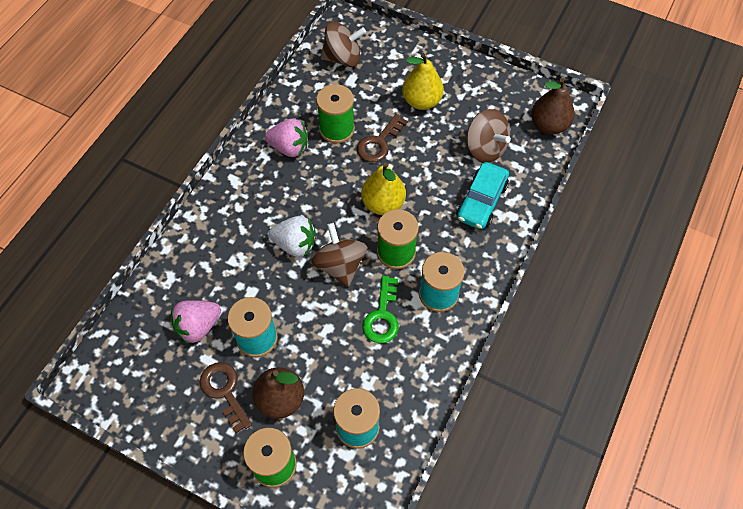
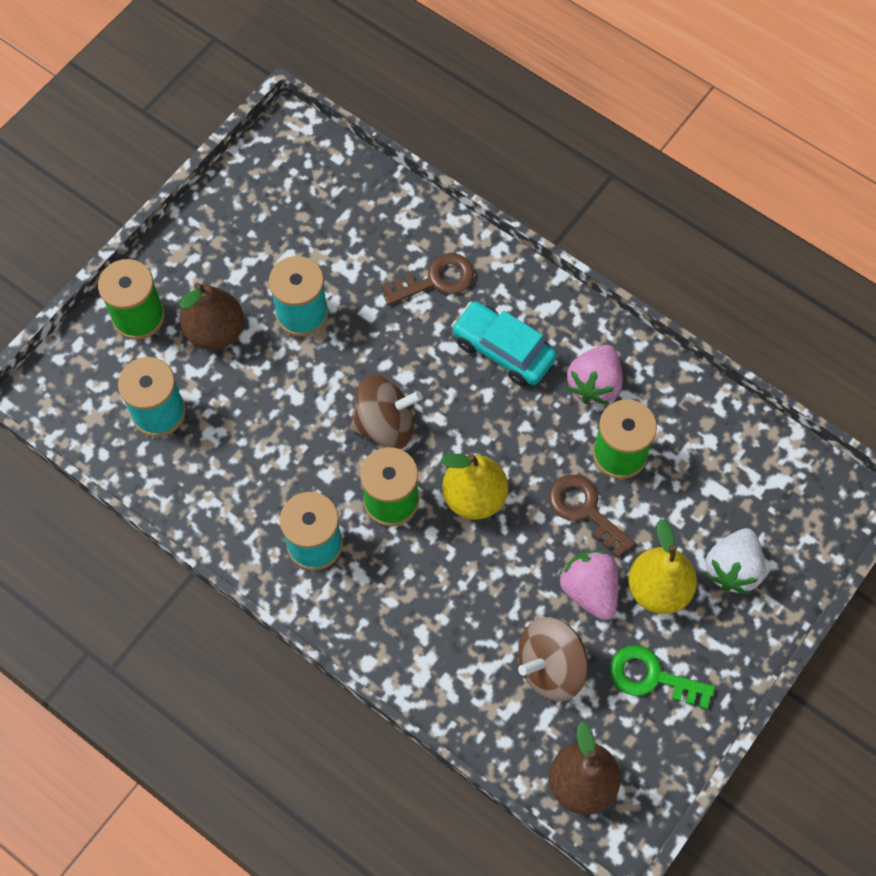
camera: 100 degrees right, 5 degrees up
(198, 326) = (333, 250): pink strawberry -> pink strawberry (589, 590)
(224, 391) = (241, 272): brown key -> brown key (436, 280)
(295, 244) = (429, 373): white strawberry -> white strawberry (732, 569)
(343, 58) = (763, 483): brown spinning top -> none
(382, 316) = (298, 466): green key -> green key (652, 677)
(481, 201) = (453, 638): turquoise car -> turquoise car (503, 350)

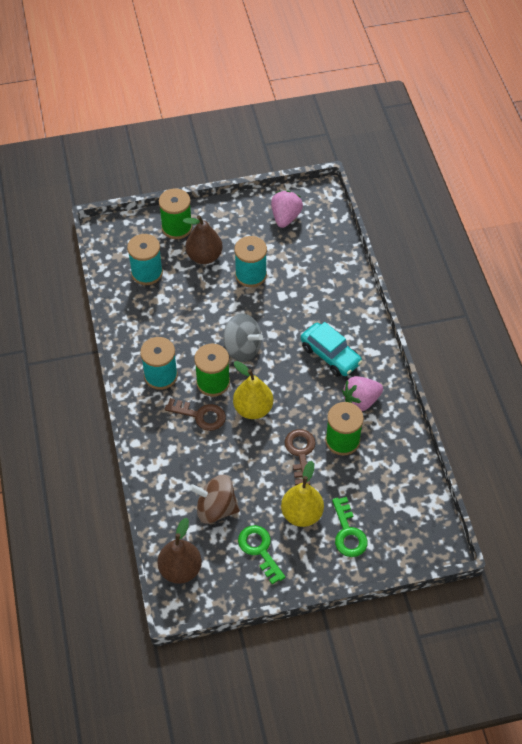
camera: 40 degrees right, 10 degrees down
(385, 425) = (242, 348): brown spinning top -> grey spinning top
(436, 280) = (328, 302): brown key -> brown key (200, 415)
(503, 350) = (330, 355): turquoise car -> turquoise car turned 150 degrees clockwise
(589, 590) = (267, 489): pink strawberry -> pink strawberry (285, 217)
(732, 569) = (348, 533): white strawberry -> green key

